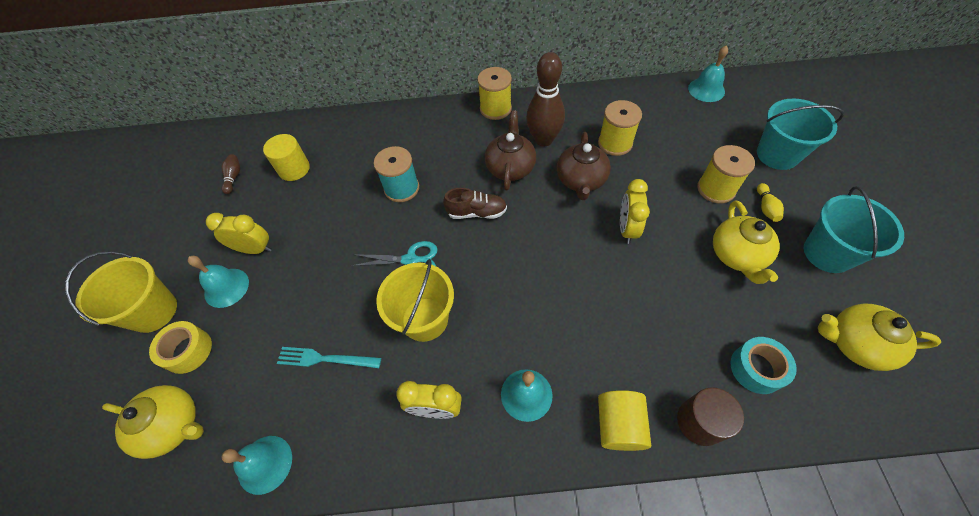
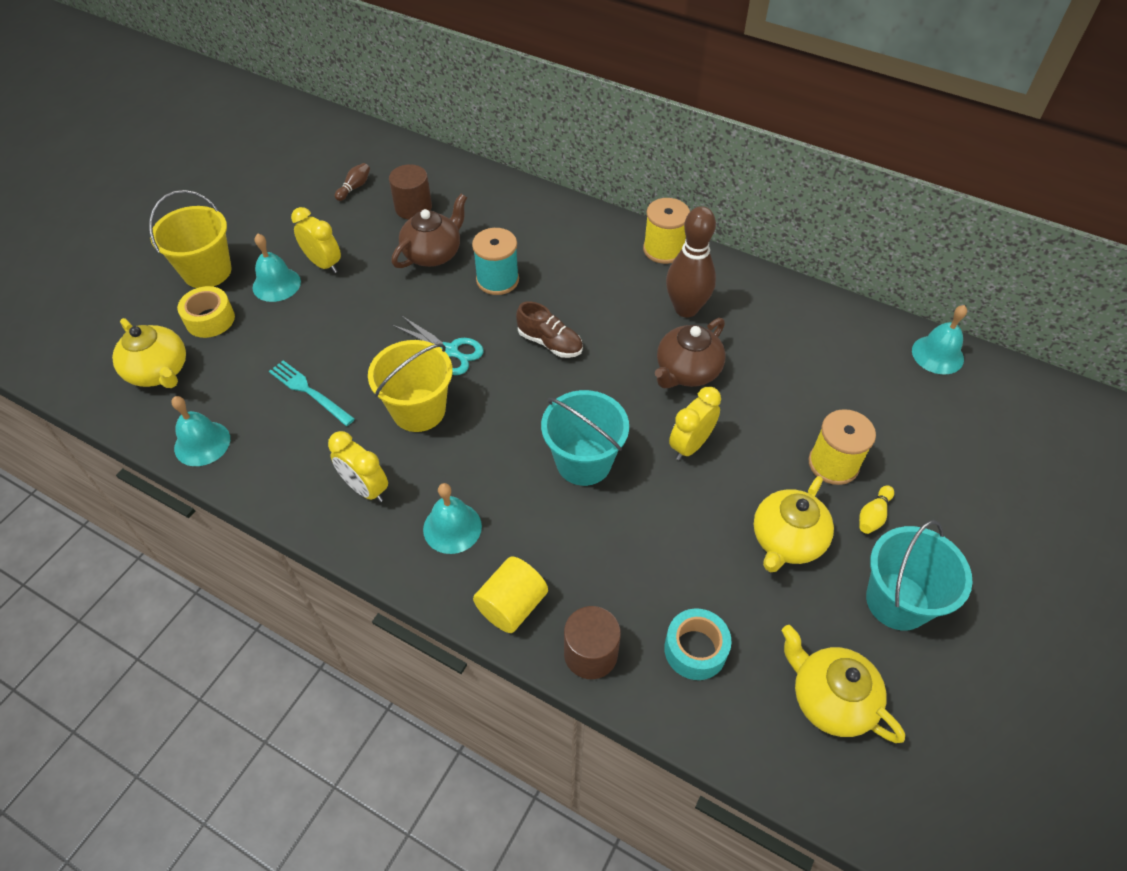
camera: 30 degrees right, 5 degrees down
(294, 169) = (413, 207): yellow cylinder -> brown cylinder
(510, 167) = (624, 318): brown teapot -> brown teapot (433, 254)
(615, 143) = (763, 354): yellow spool -> none
(777, 154) = (950, 471): turquoise bucket -> turquoise bucket (583, 462)

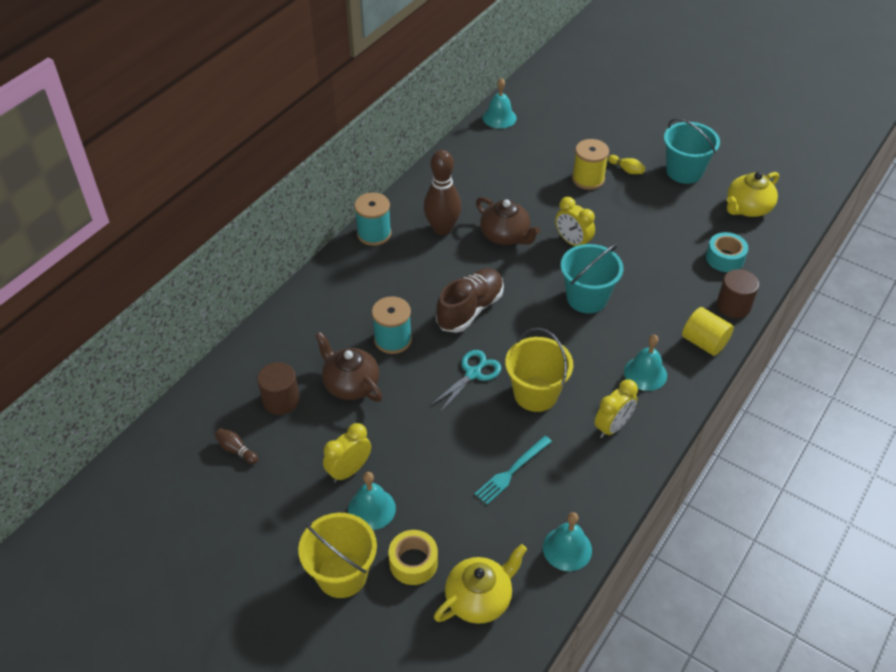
camera: 85 degrees left, 5 degrees down
(550, 343) = (470, 309): brown shoe -> brown shoe, size x1.51
(663, 249) = (374, 234): yellow spool -> turquoise spool
(786, 540) = (646, 208): yellow teapot -> none

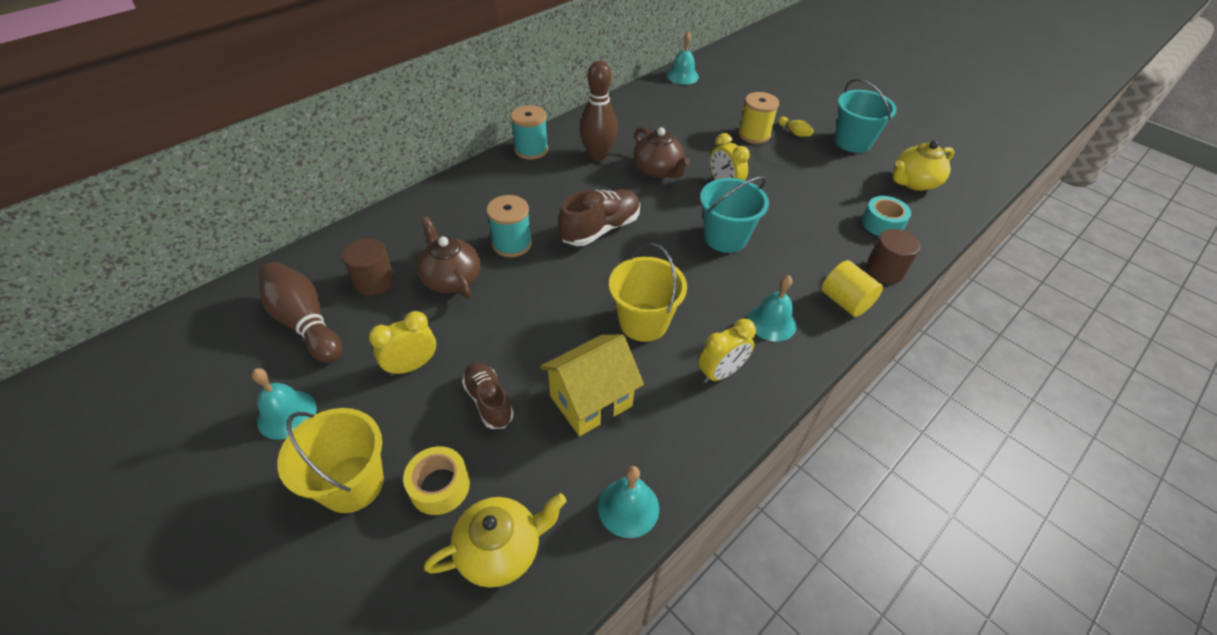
camera: 10 degrees right, 0 degrees up
(236, 450) = (305, 322): brown bowling pin -> brown bowling pin, size x2.28
(371, 509) = (418, 413): turquoise bell -> turquoise bell (287, 414)
(427, 488) = (489, 401): none -> brown shoe
(473, 373) = (583, 290): turquoise scissors -> none
(512, 471) = (591, 401): turquoise fork -> yellow house

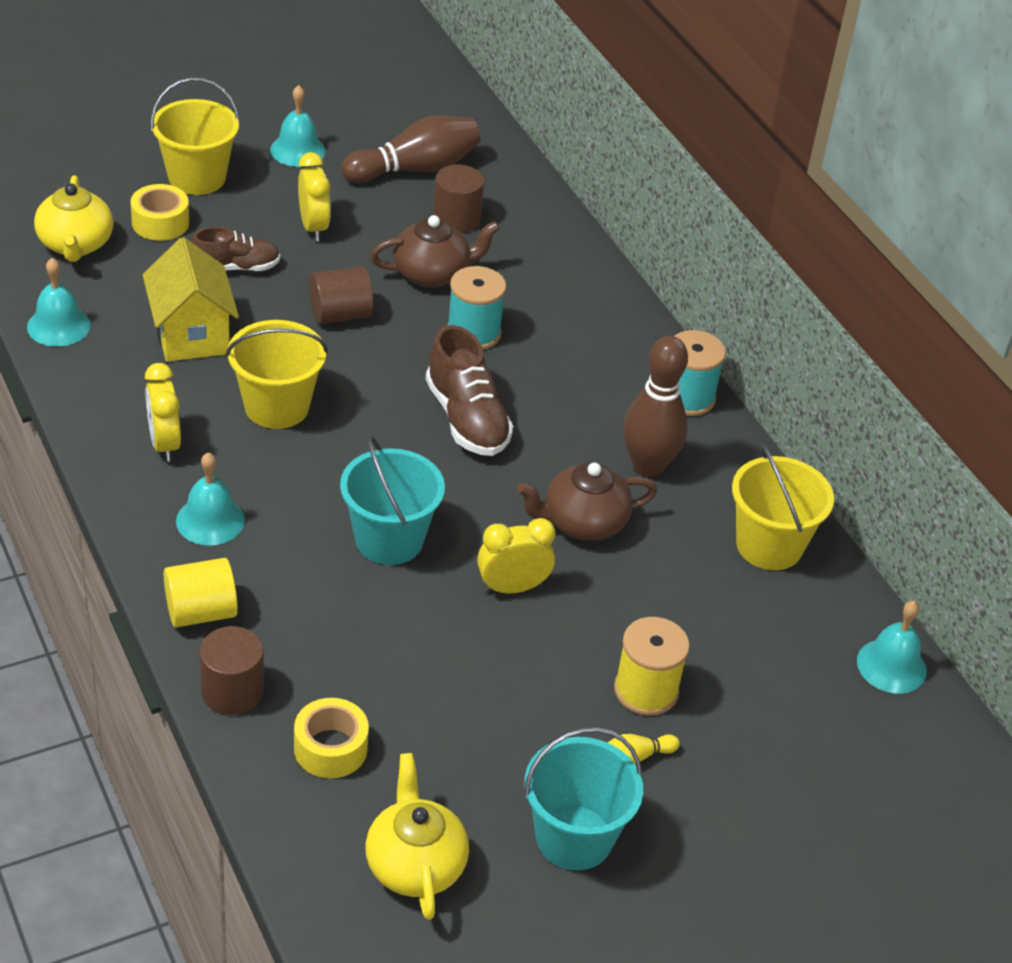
camera: 105 degrees right, 5 degrees down
(523, 317) = (340, 314): none -> brown cylinder
(631, 112) = (769, 545): none -> yellow bucket
(882, 224) = (330, 748): turquoise tape -> yellow tape

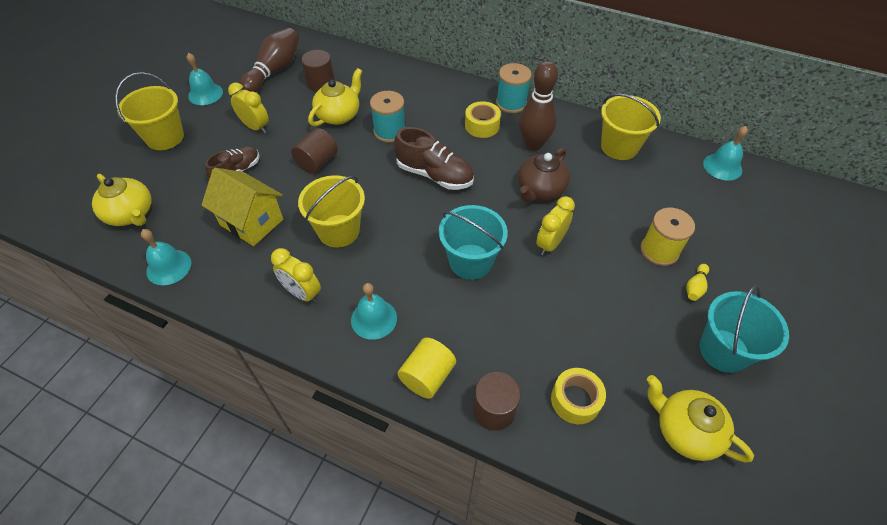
camera: 35 degrees left, 10 degrees up
(160, 223) = (169, 173): yellow tape -> yellow tape (482, 126)
(432, 274) = (339, 115): brown teapot -> yellow teapot

